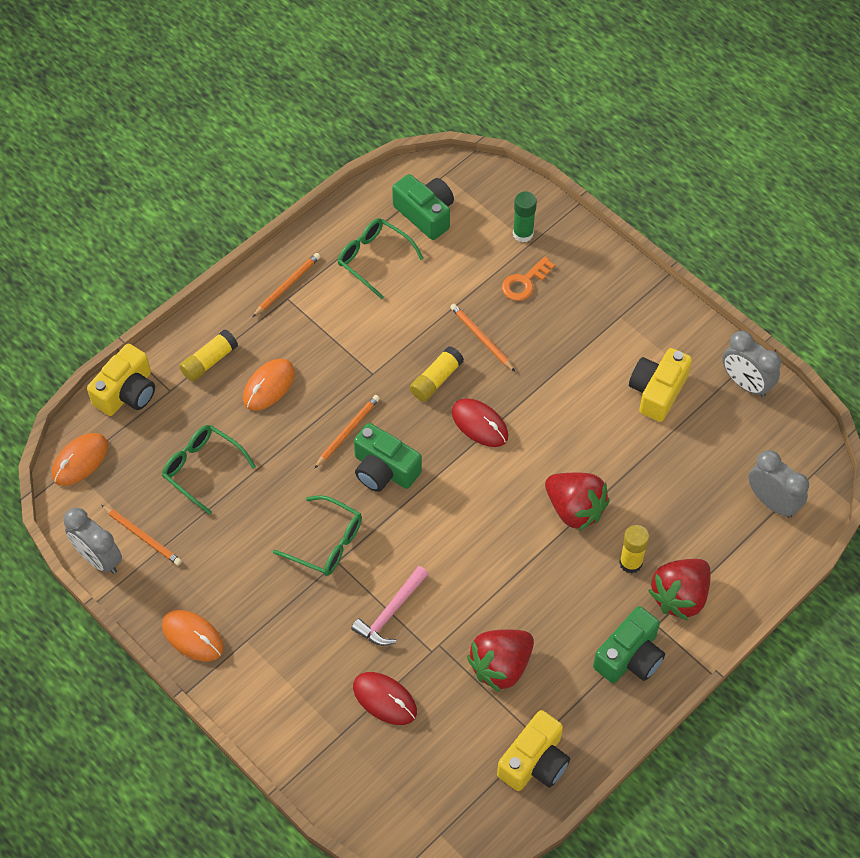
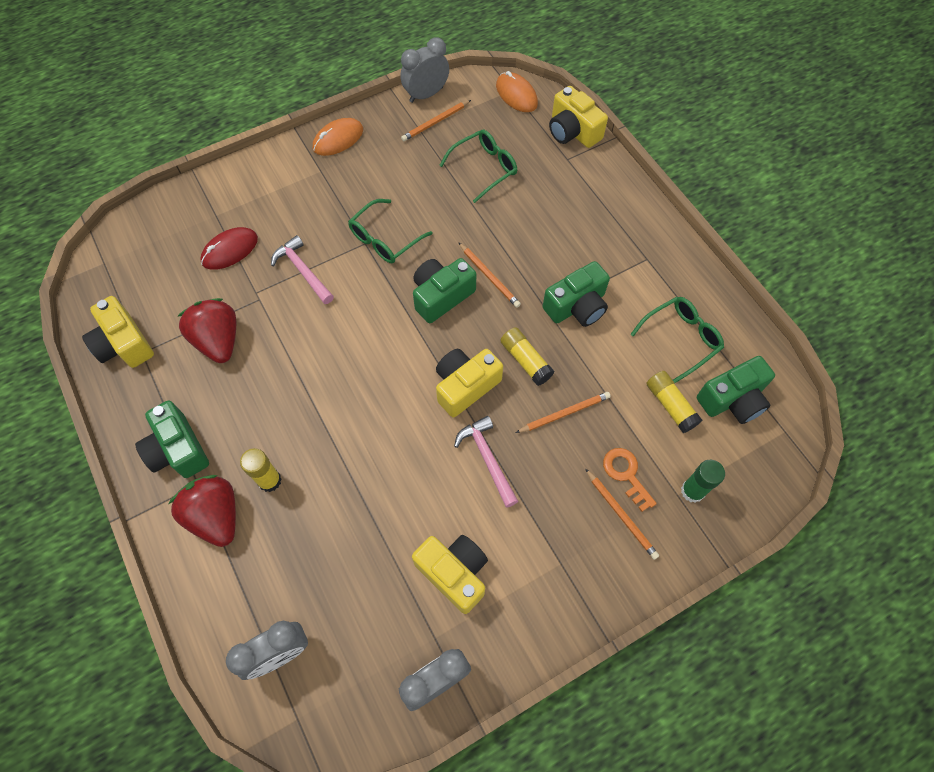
camera: 105 degrees right, 5 degrees up
(209, 361) = (590, 190): yellow glue stick -> yellow glue stick (670, 405)
(269, 386) = (553, 227): orange mouse -> none
(287, 285) = (661, 261): orange pencil -> orange pencil (621, 515)
(361, 348) = (577, 306): none -> green camera
(479, 424) = (465, 386): red mouse -> yellow camera
(546, 390) = (487, 459): none -> pink hammer
(575, 509) = (345, 446): red strawberry -> none

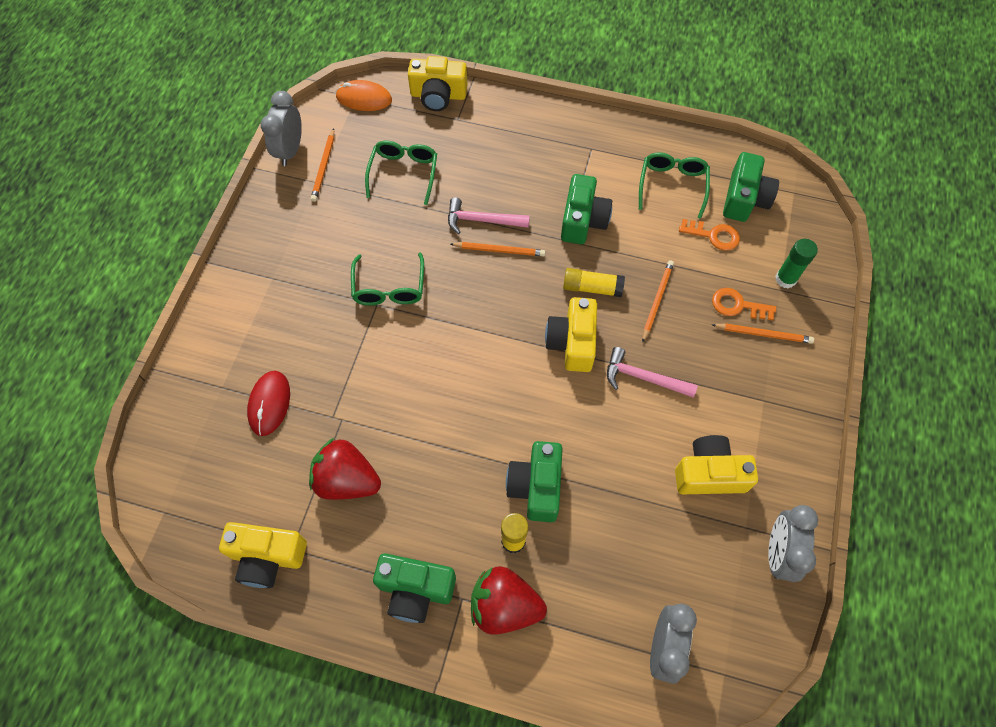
camera: 45 degrees left, 0 degrees up
(303, 271) = (352, 367): pink hammer -> pink hammer (482, 220)
(338, 139) = (257, 241): orange mouse -> none
(441, 296) = (481, 294): green camera -> green camera (536, 486)
(670, 405) = (713, 235): yellow glue stick -> orange key

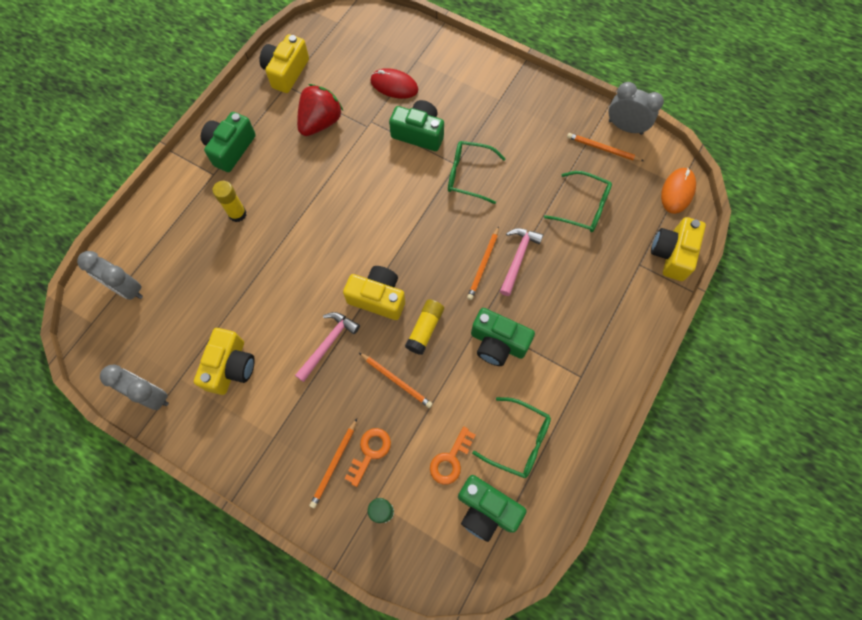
camera: 105 degrees right, 5 degrees up
(504, 605) = (197, 198): red strawberry -> none
(536, 486) = (270, 239): green camera -> green camera (419, 133)

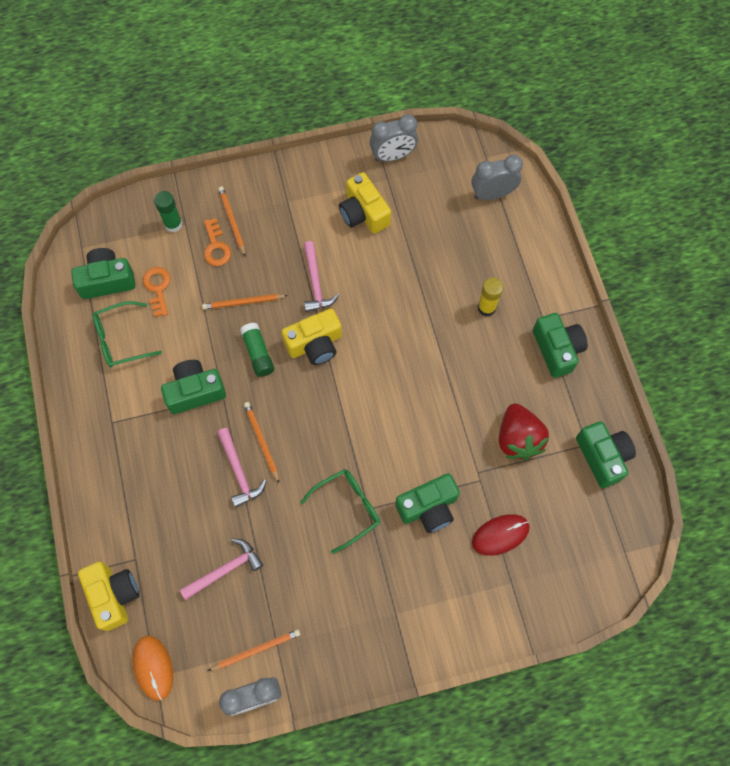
camera: 135 degrees right, 0 degrees up
(286, 72) = (602, 457): yellow camera -> green camera
(425, 329) = (258, 353): yellow glue stick -> green glue stick
(582, 207) = (225, 569): green glasses -> pink hammer

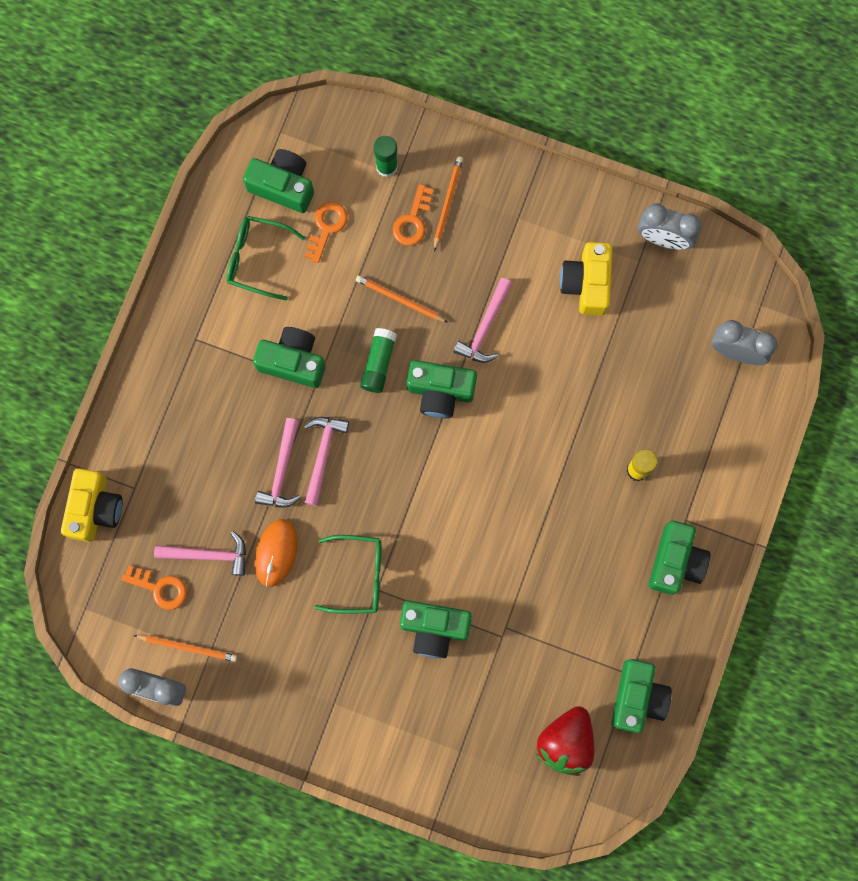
camera: 35 degrees right, 10 degrees up
(153, 667) = (88, 599): orange mouse -> orange mouse (276, 553)
(204, 620) = (160, 588): none -> orange key
(261, 441) = (322, 455): orange pencil -> pink hammer
(315, 344) = (440, 391): yellow camera -> green camera
(500, 535) = (482, 701): red mouse -> none
(518, 439) = (568, 622): red strawberry -> red strawberry (565, 742)

